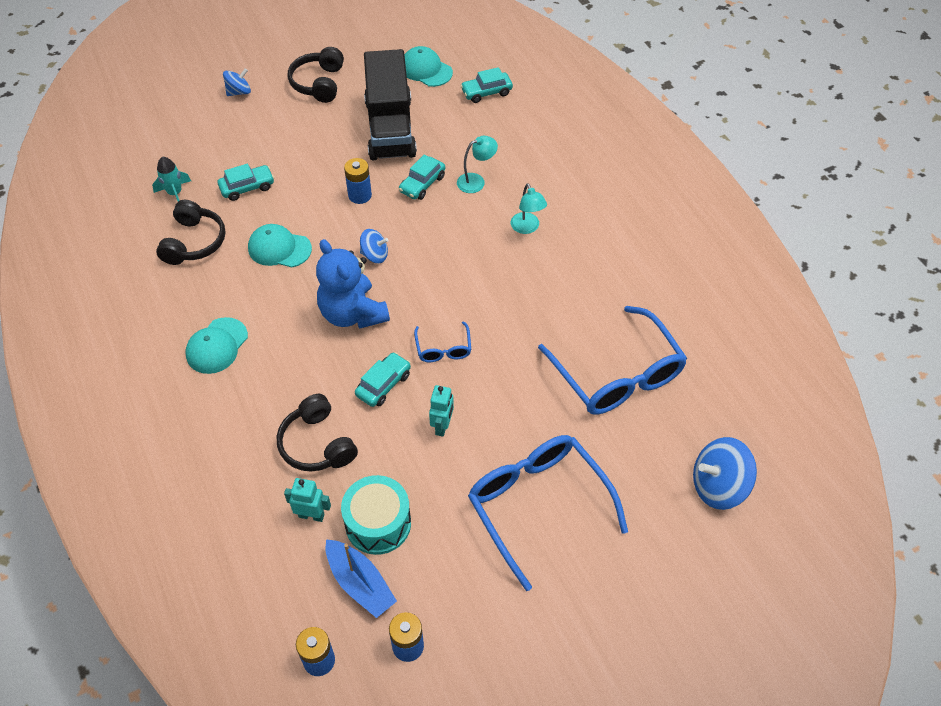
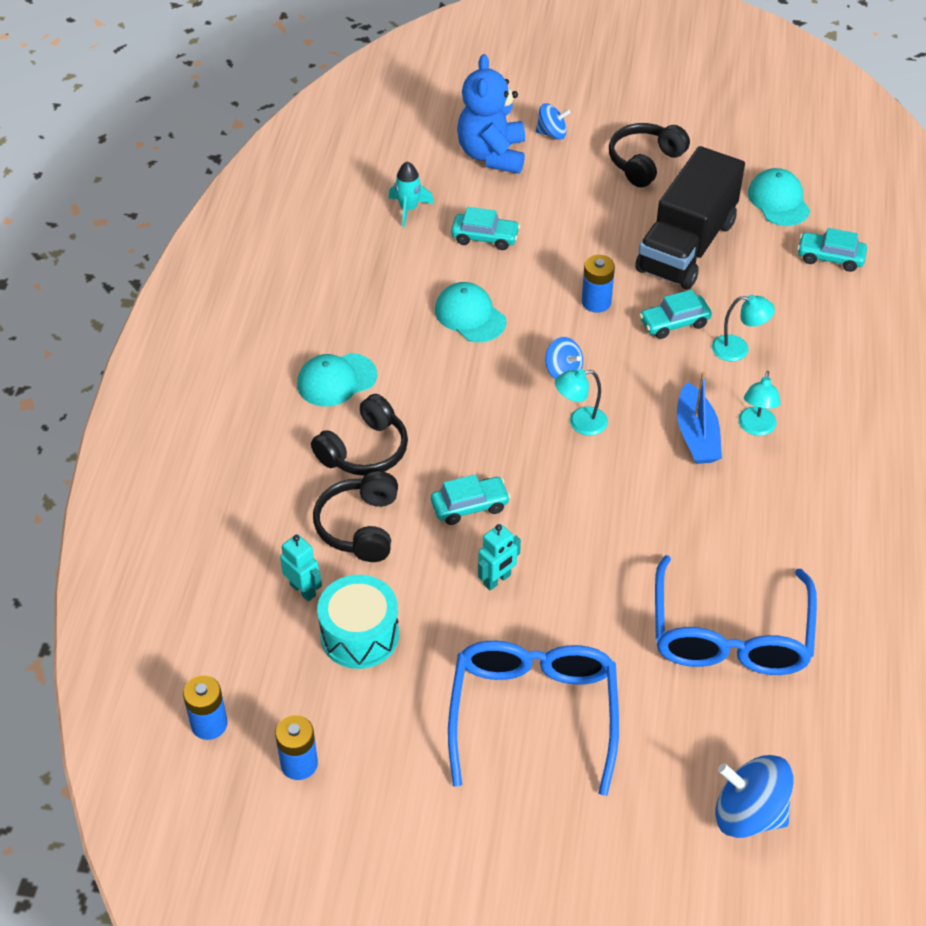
camera: 35 degrees right, 5 degrees down
(194, 242) = (390, 267): black headphones -> black headphones (364, 450)
(353, 313) = (494, 419): blue teddy bear -> blue teddy bear (492, 155)
(360, 583) = (299, 679): blue boat -> blue boat (696, 435)
(413, 284) = (580, 423): none -> turquoise lamp
(443, 349) = (560, 504): blue glasses -> none

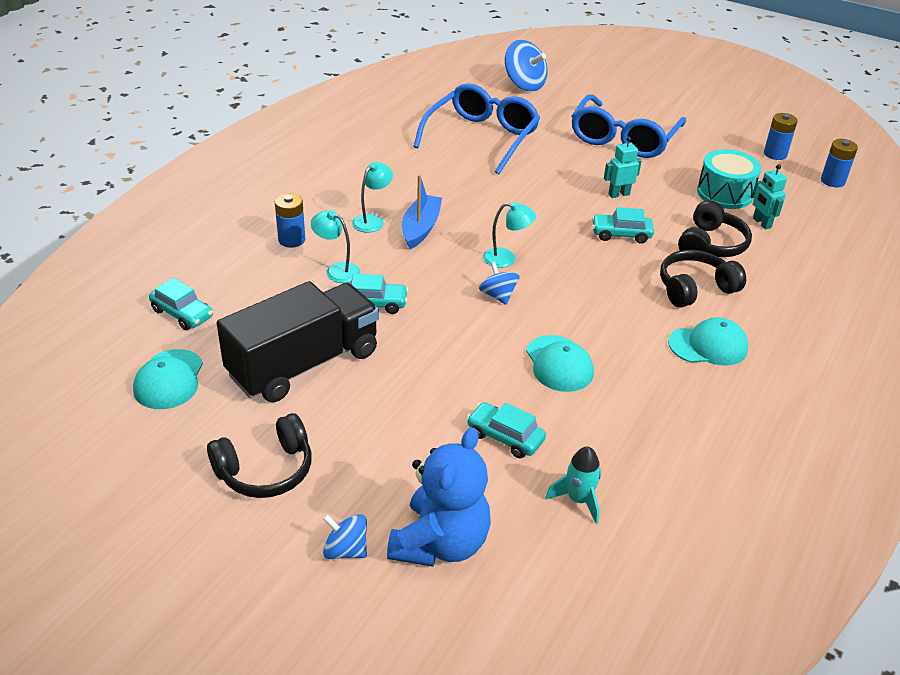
camera: 160 degrees left, 10 degrees down
(596, 302) = (431, 340): blue battery -> blue battery (291, 240)

